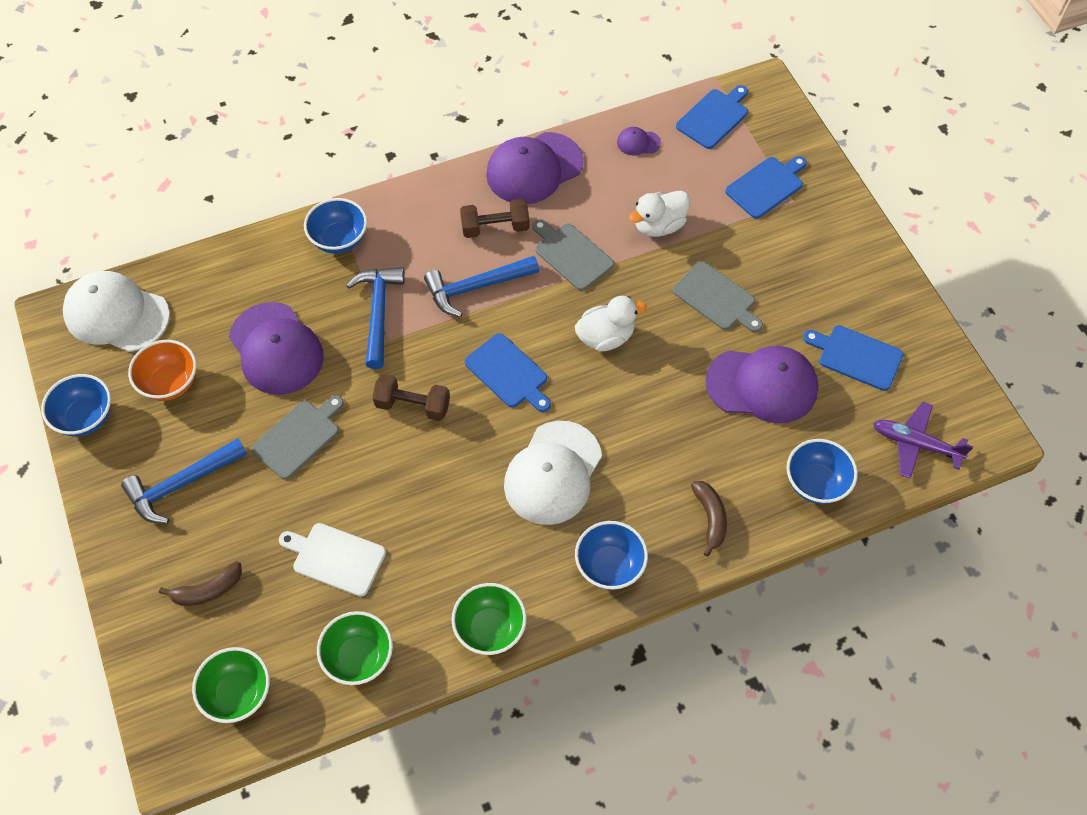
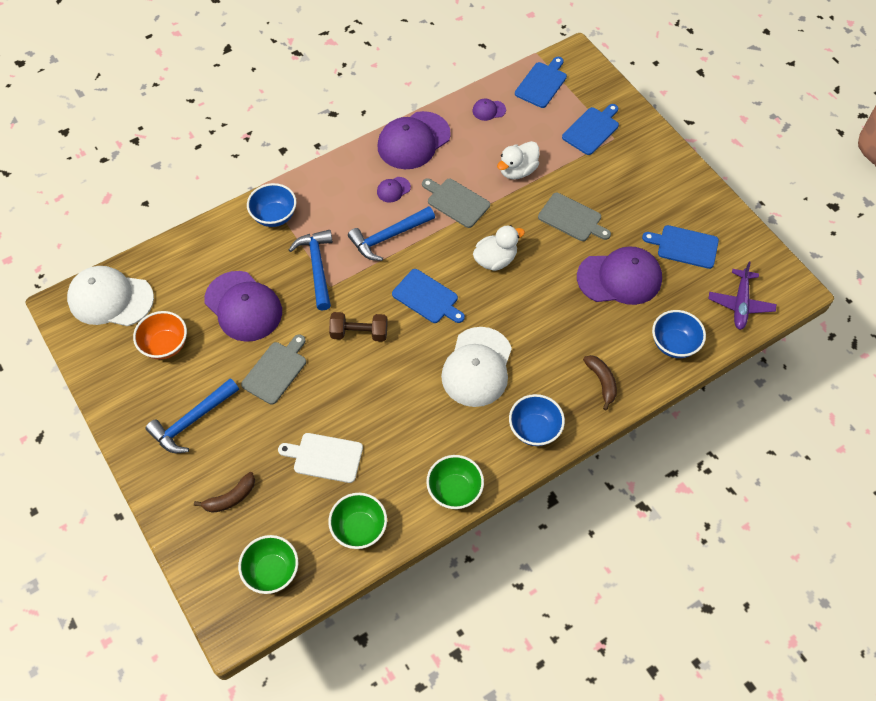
camera: 10 degrees left, 0 degrees up
(86, 418) = (104, 382): blue bowl -> none
(495, 227) = (393, 189): brown dumbbell -> purple cap
(915, 444) = (740, 304): purple plane -> purple plane turned 90 degrees counterclockwise

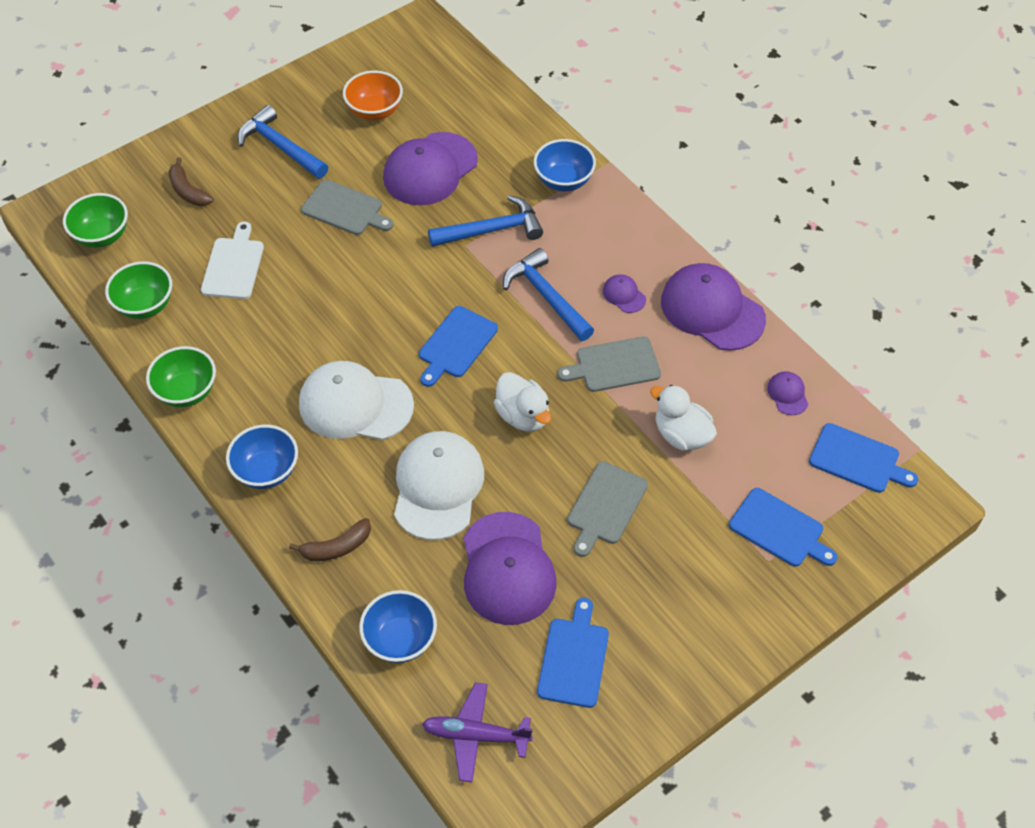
camera: 85 degrees right, 5 degrees down
(110, 299) = (432, 57): white cap -> white cap (437, 487)
(359, 333) = (399, 280): brown dumbbell -> none
(456, 202) = (614, 365): grey cutting board -> grey cutting board turned 135 degrees counterclockwise

